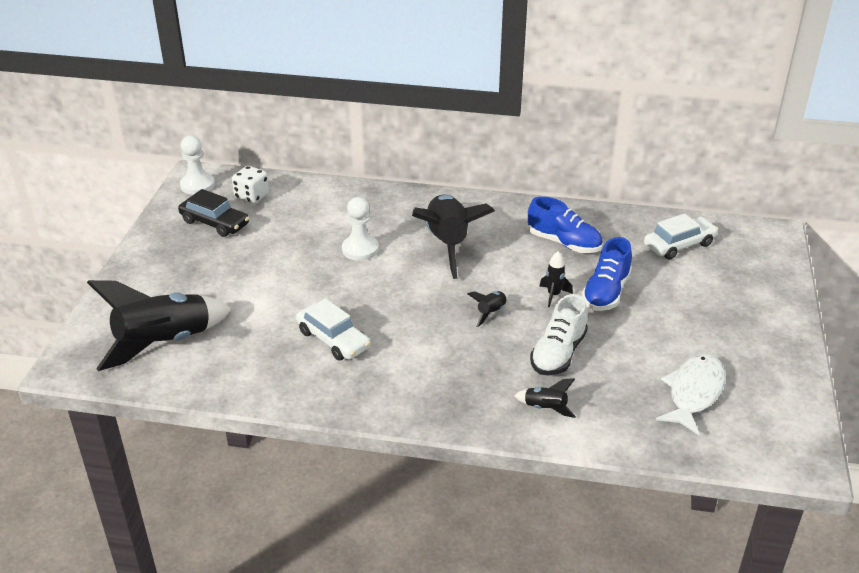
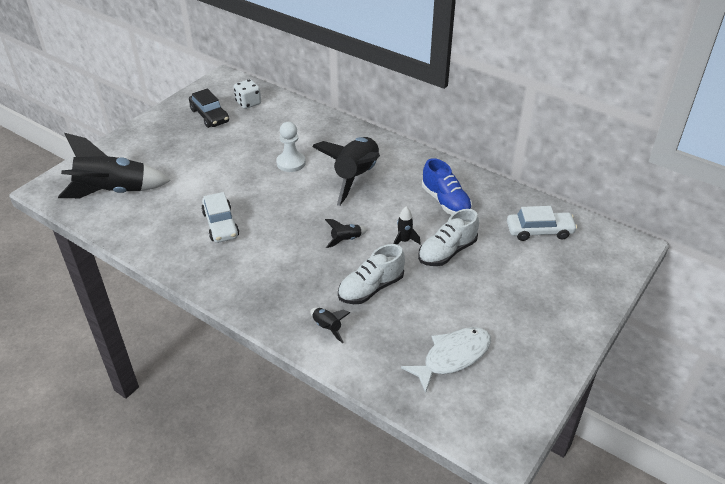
camera: 25 degrees right, 5 degrees up
(197, 185) = (219, 85): white pawn -> none
(606, 292) = (447, 252): blue shoe -> white shoe

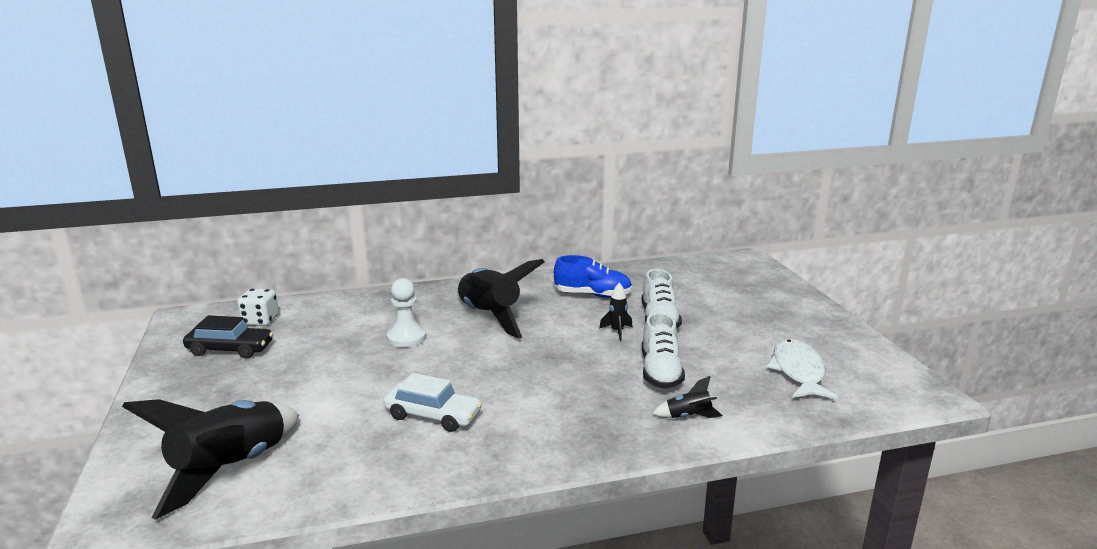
camera: 50 degrees left, 20 degrees down
(346, 240) = (573, 357): black rocket -> none
(539, 231) = (686, 278): white car -> none

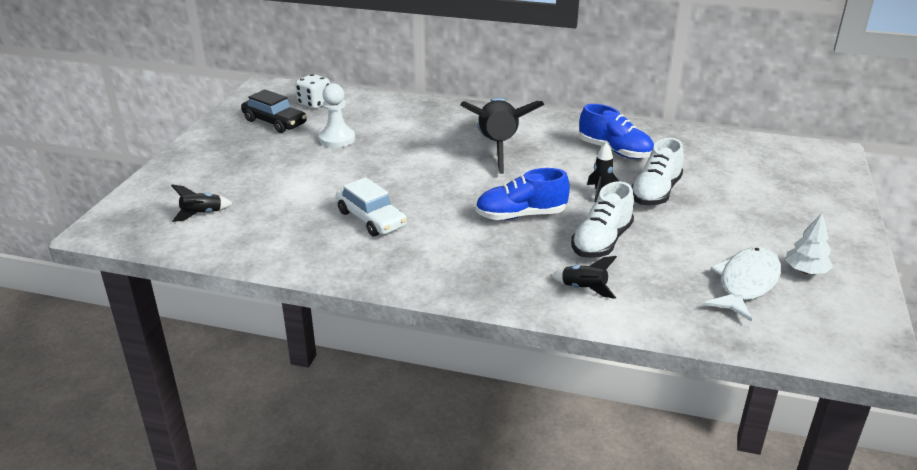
camera: 30 degrees right, 10 degrees up
(231, 470) = (202, 214): black rocket -> black rocket, size x0.42
(406, 338) = (411, 148): white pawn -> white pawn (337, 139)
(571, 370) = (521, 215): none -> blue shoe
(825, 349) = (805, 271): none -> white tree

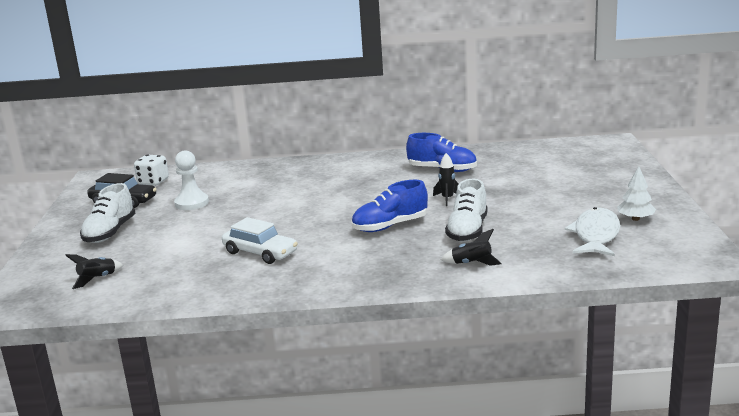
camera: 15 degrees left, 10 degrees down
(498, 147) = (341, 184): black rocket -> none
(655, 193) = (491, 191): white shoe -> white shoe (110, 232)

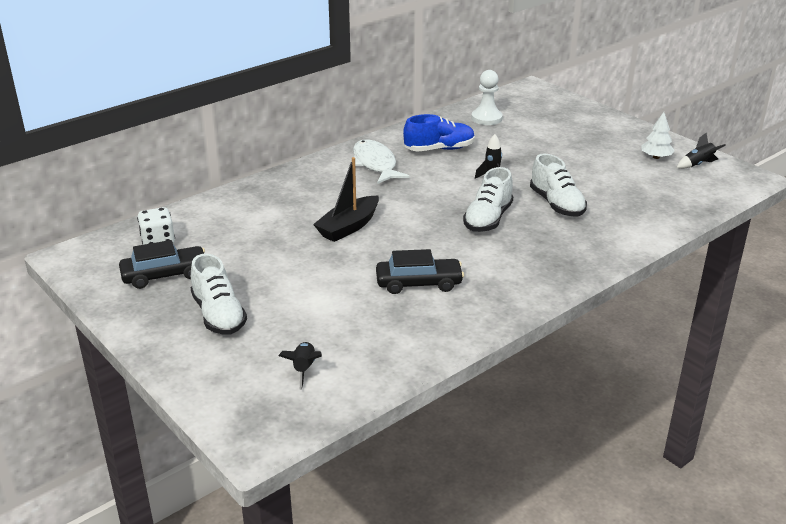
camera: 40 degrees left, 10 degrees up
(192, 203) = (252, 253): white pawn -> white pawn (486, 118)
(260, 253) = (419, 283): white car -> black car
(280, 204) = (348, 227): none -> black boat
(390, 226) = (488, 219): blue shoe -> white shoe
(472, 263) = (608, 234): black rocket -> black rocket (698, 164)
(596, 235) = (652, 180): white fish -> white fish (375, 164)

